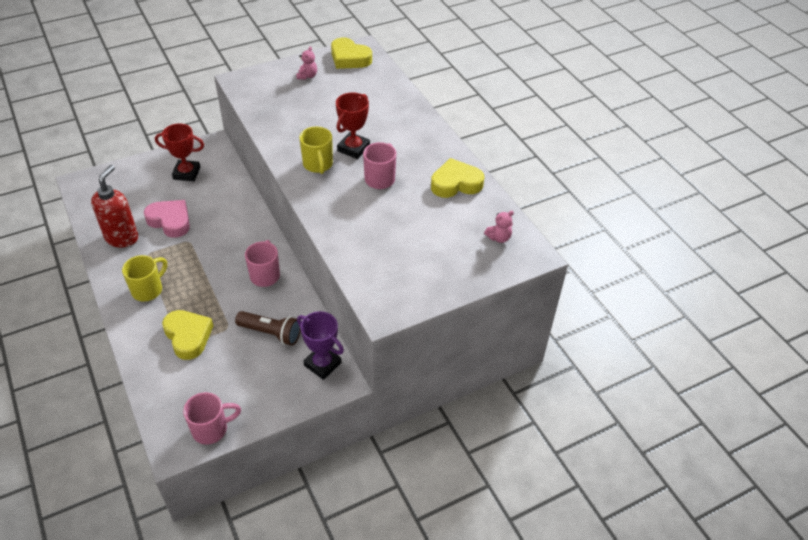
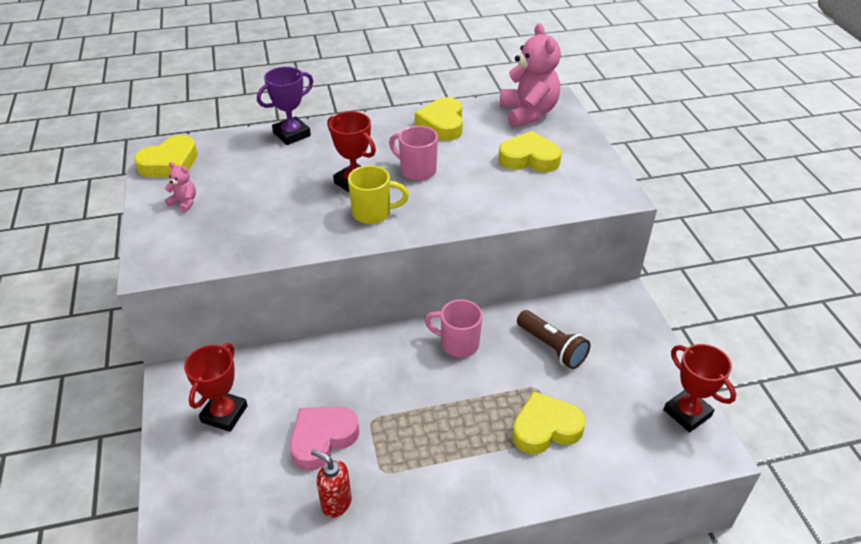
camera: 75 degrees left, 5 degrees down
(122, 238) = (336, 503): red soap dispenser -> red soap dispenser, size x0.63
(148, 289) = (453, 470): yellow mug -> none
(211, 429) = (687, 413): pink mug -> red trophy
(271, 333) = (552, 347): brown flashlight -> brown flashlight turned 105 degrees clockwise
(322, 364) = (601, 309): purple trophy -> purple trophy (292, 134)
(421, 245) = (529, 158): none -> yellow heart
(499, 238) = (528, 113): pink teddy bear -> pink teddy bear, size x2.28

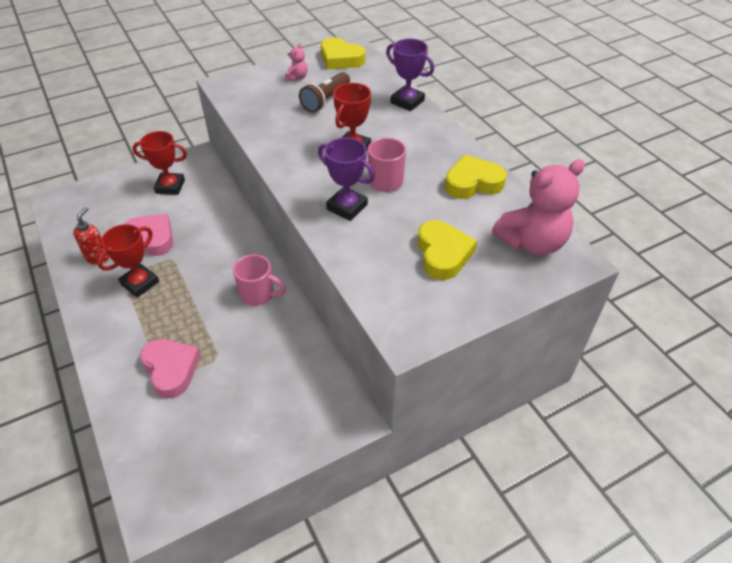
camera: 75 degrees right, 5 degrees up
(373, 213) = (314, 168): yellow mug -> none
(446, 201) = (347, 207): none -> purple trophy
(458, 344) = (258, 294): pink mug -> pink mug turned 105 degrees clockwise
(545, 428) = (171, 369): yellow heart -> pink heart
(552, 347) = (268, 362): brown flashlight -> brown flashlight (326, 100)
(687, 413) = (199, 487): red trophy -> red trophy (140, 283)

